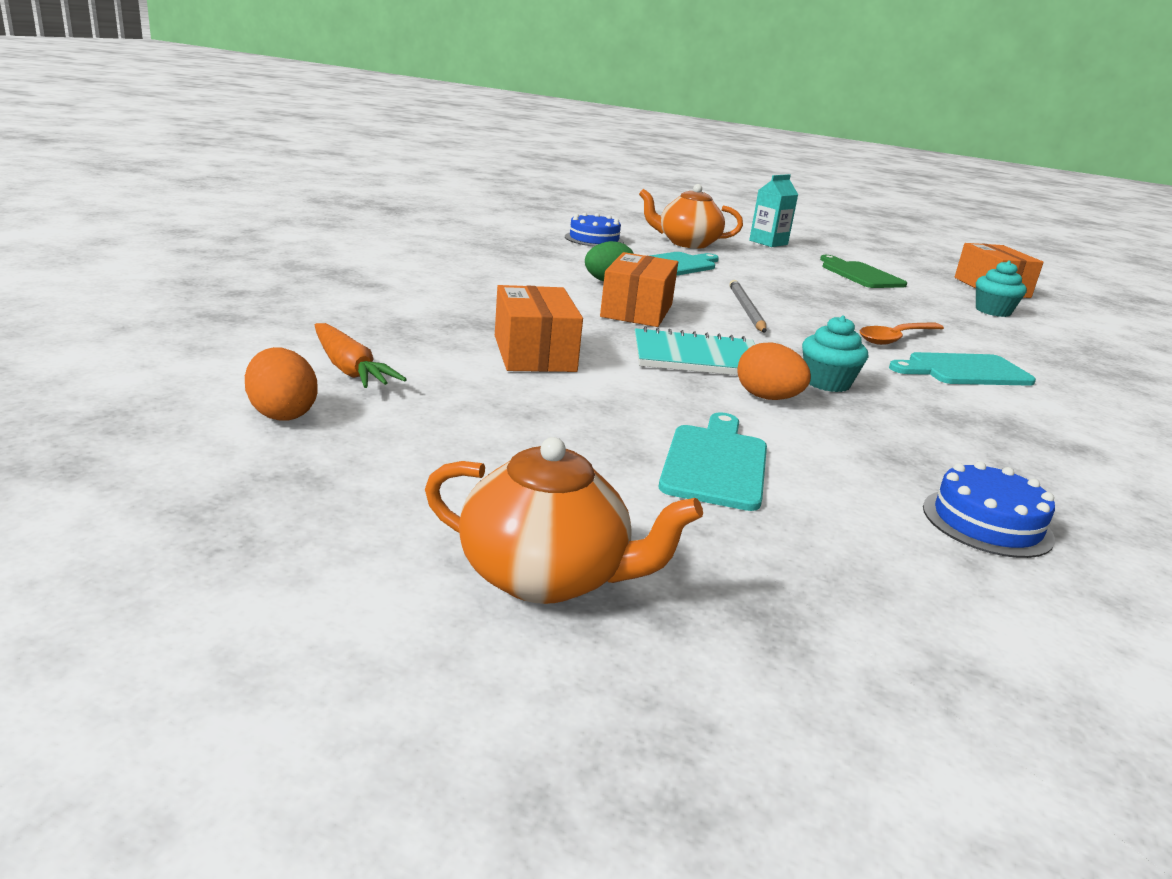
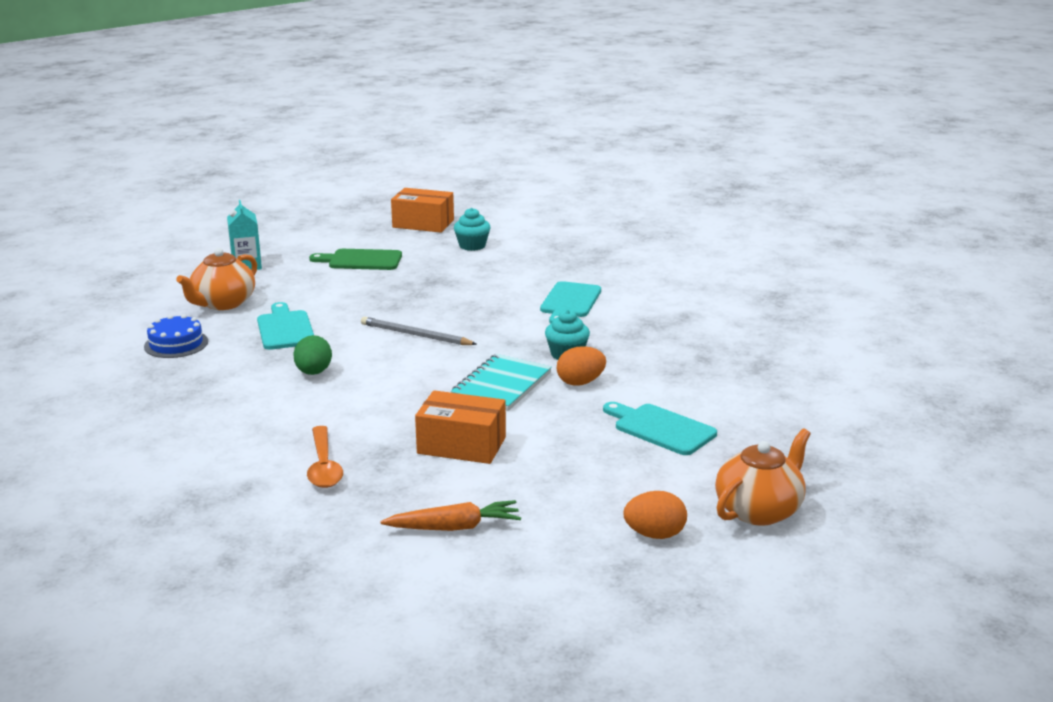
camera: 60 degrees left, 0 degrees up
(282, 414) = (525, 565): orange egg -> orange egg (654, 534)
(637, 311) = (392, 380): orange box -> none
(896, 338) = (504, 302): orange spoon -> orange spoon (324, 466)
(987, 522) = (751, 376): blue cake -> none

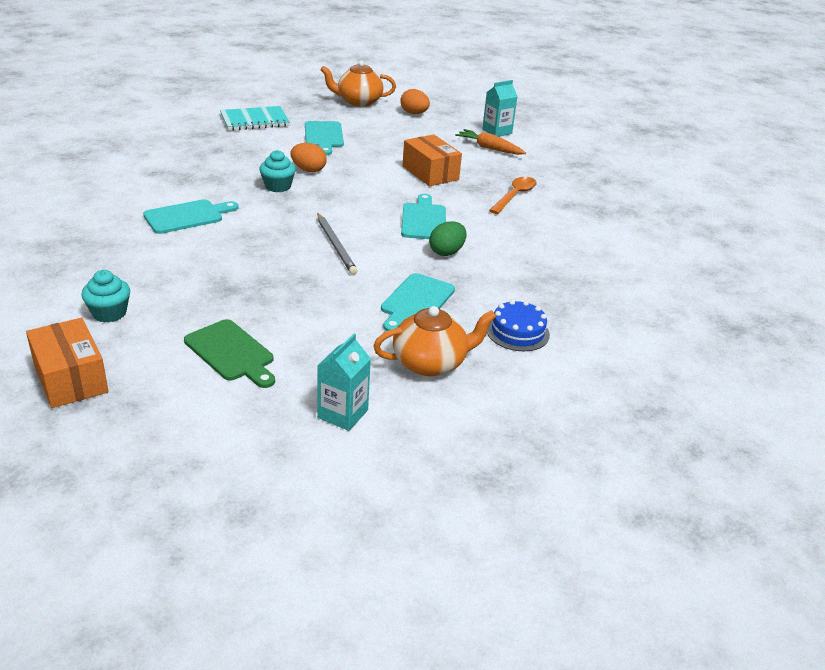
camera: 140 degrees left, 10 degrees up
(380, 390) = (424, 220): none -> turquoise cutting board
(492, 570) = (497, 131): none -> turquoise carton
(501, 385) = (351, 189): turquoise notebook -> turquoise notebook (255, 120)

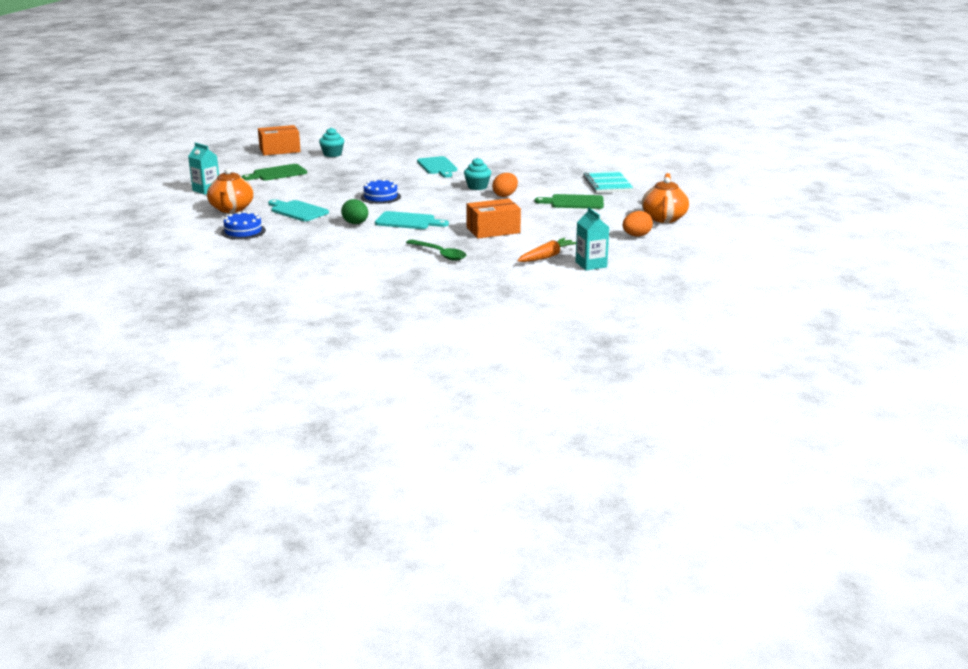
camera: 105 degrees right, 10 degrees down
(323, 136) = (574, 202): turquoise cutting board -> green cutting board
(336, 246) = (380, 197): grey pencil -> blue cake
(515, 196) = (440, 254): orange spoon -> green spoon

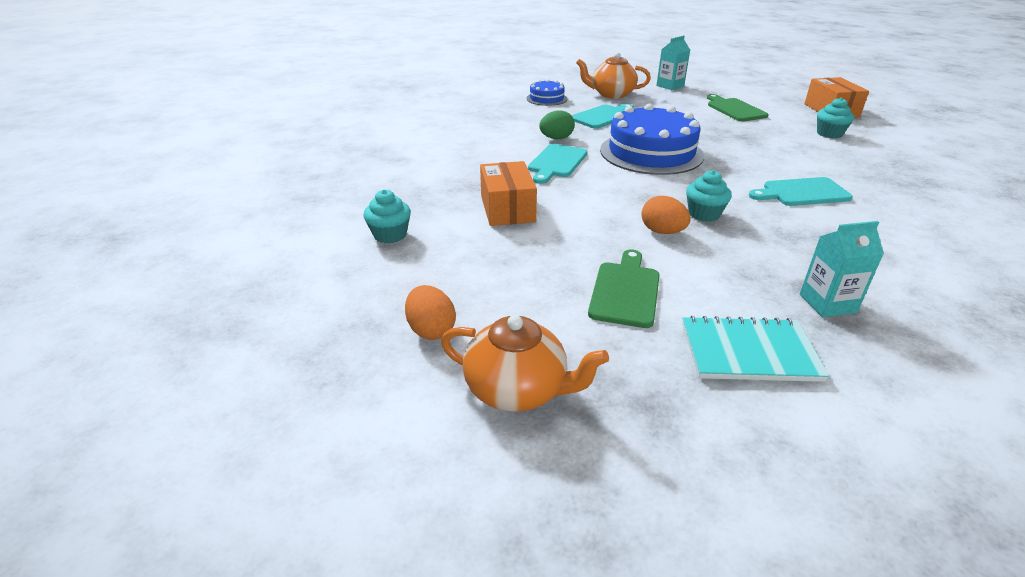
camera: 100 degrees right, 10 degrees up
(380, 197) = (651, 153): blue cake -> blue cake, size x2.01
(440, 254) = (440, 173): green spoon -> none
(547, 257) = (390, 235): orange carrot -> turquoise cupcake
(591, 264) = (338, 264): turquoise carton -> turquoise carton (827, 303)

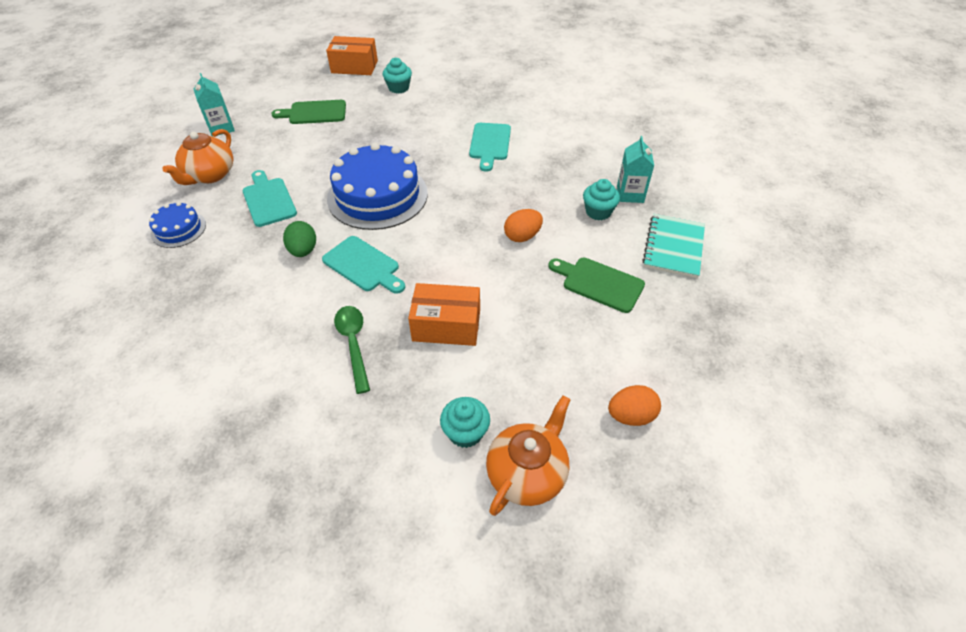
camera: 75 degrees left, 15 degrees up
(467, 174) = (353, 344): none -> green spoon
(517, 389) = (703, 372): orange teapot -> orange teapot (527, 473)
(704, 214) = (503, 204): turquoise cupcake -> turquoise cupcake (598, 212)

